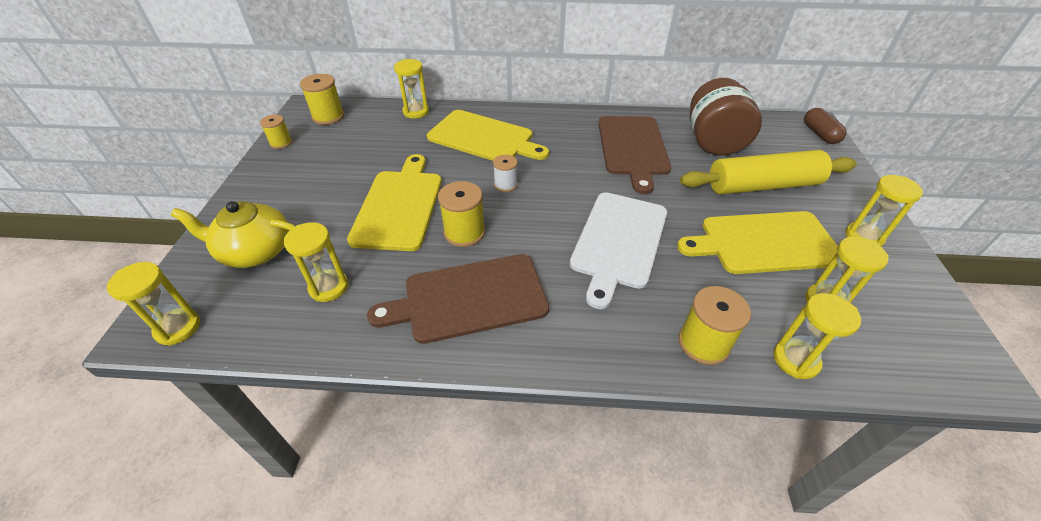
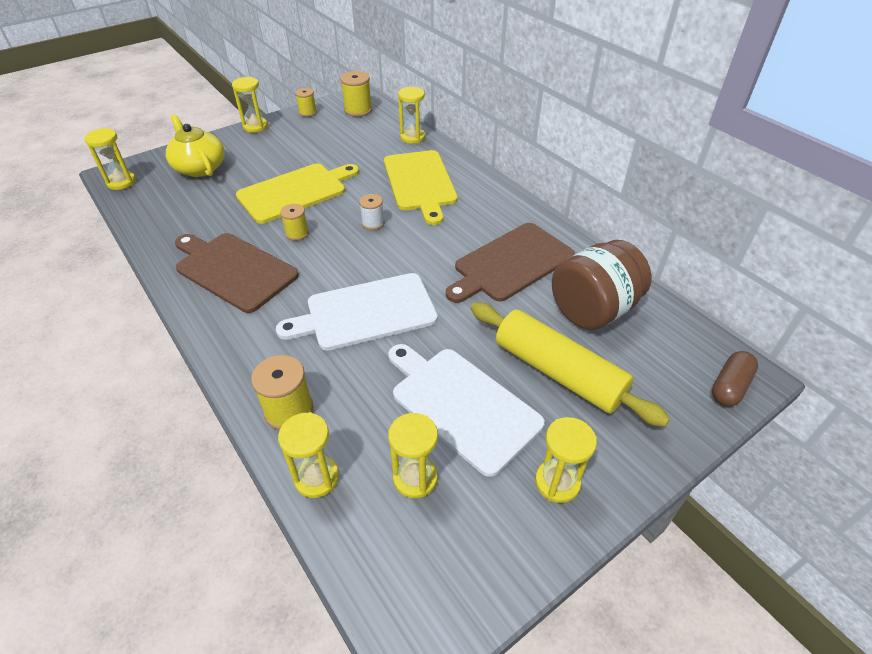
camera: 50 degrees right, 0 degrees up
(329, 287) = (194, 210): yellow hourglass -> yellow hourglass (255, 127)
(464, 233) = (297, 233): yellow spool -> yellow spool, size x0.64
(764, 243) = (461, 404): yellow cutting board -> white cutting board

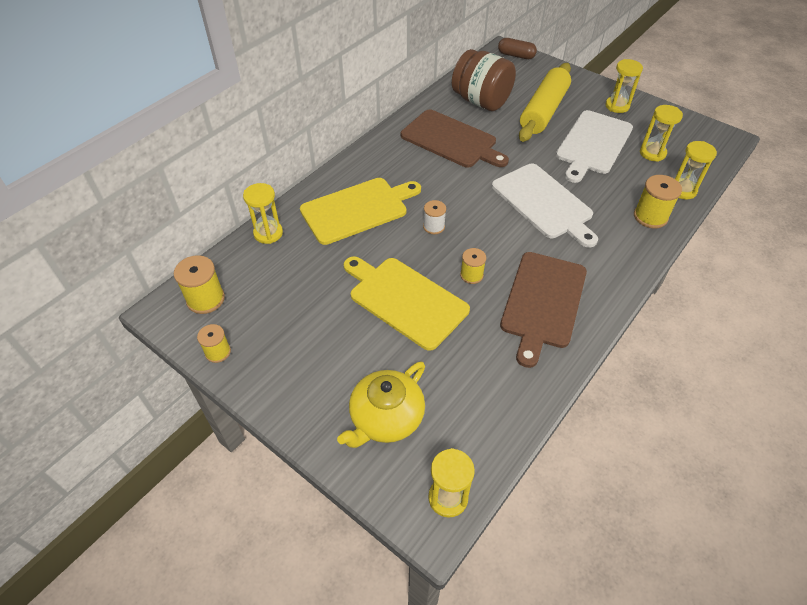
camera: 105 degrees left, 5 degrees up
(255, 127) = (267, 399): yellow hourglass -> none

